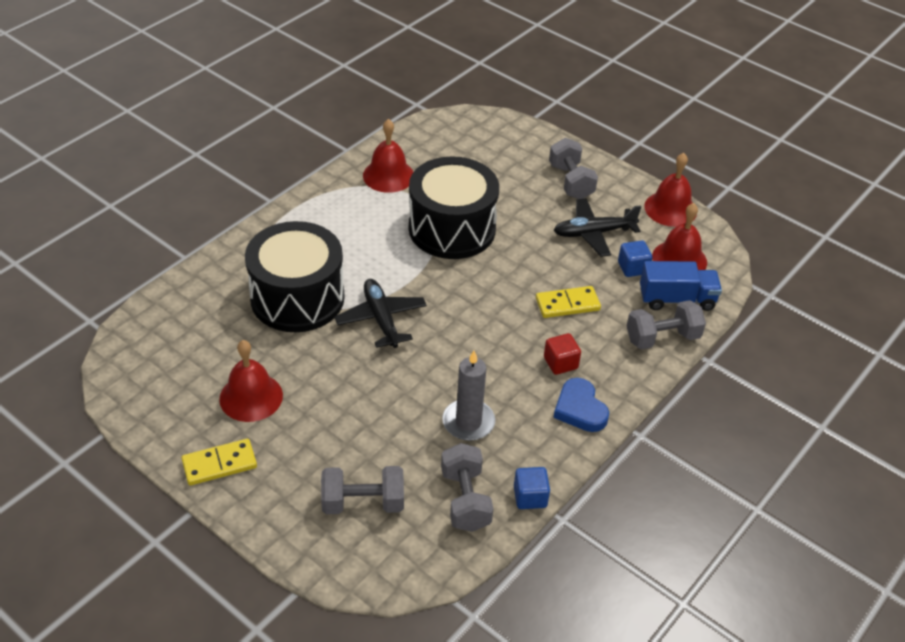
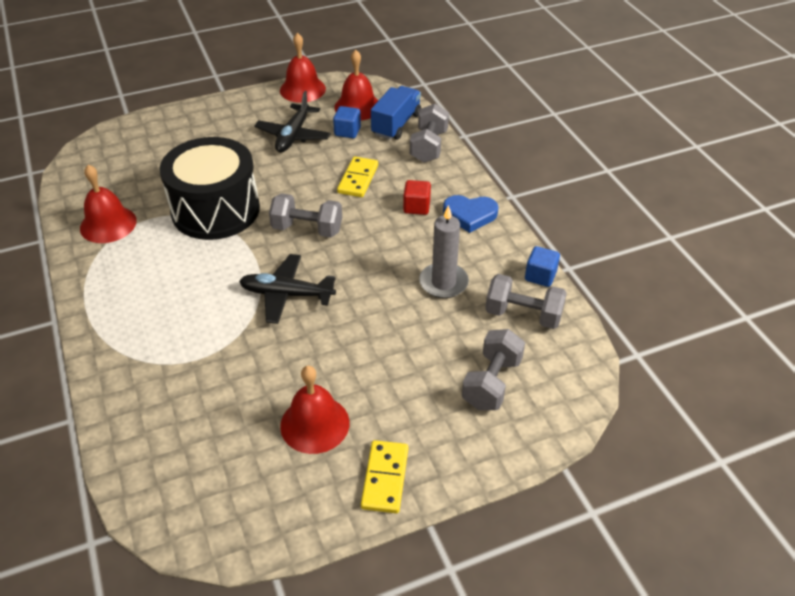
camera: 60 degrees left, 0 degrees up
(297, 298) = (211, 344): black drum -> none
(571, 182) = (225, 124): grey dumbbell -> grey dumbbell (307, 229)

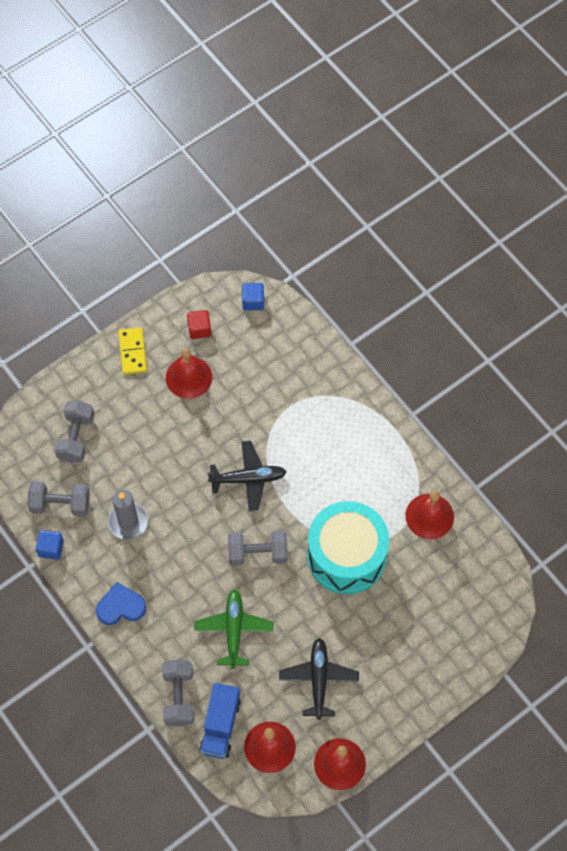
camera: 165 degrees right, 20 degrees up
(215, 210) = (346, 556): black drum -> turquoise drum
(347, 131) = (267, 700): blue cube -> blue cube (253, 301)
(358, 179) = (234, 630): yellow domino -> green plane
(416, 207) = (170, 605): red cube -> red cube (199, 329)

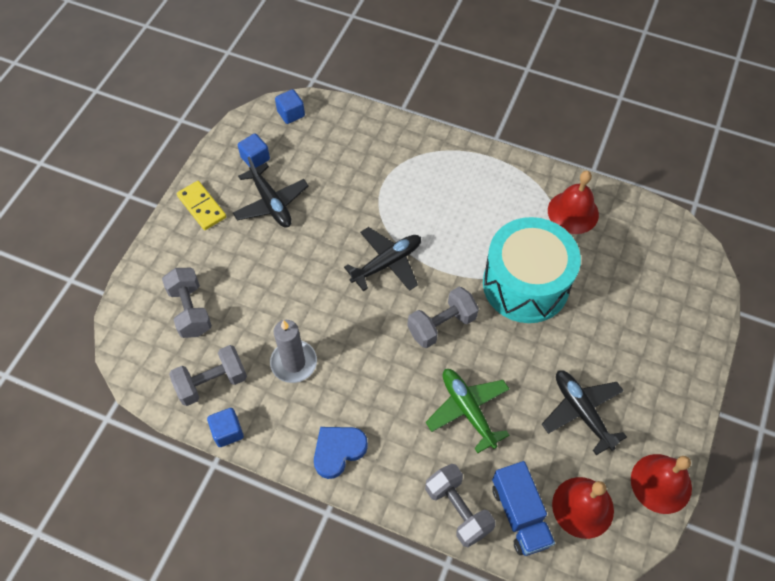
camera: 30 degrees left, 5 degrees down
(189, 377) = (271, 203): red bell -> black plane
(199, 329) = (255, 158): red cube -> blue cube

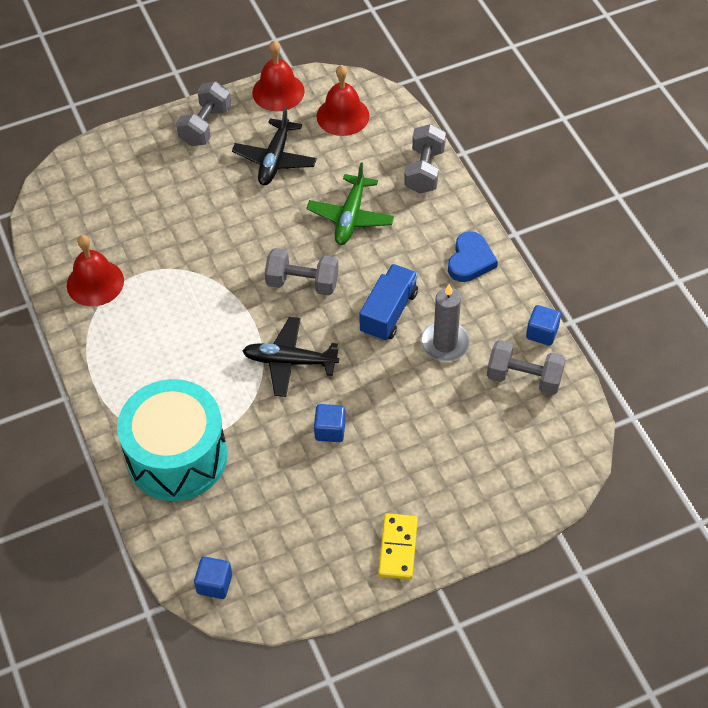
camera: 135 degrees left, 5 degrees down
(190, 310) = (493, 452): grey dumbbell -> grey dumbbell (205, 126)
(255, 158) = (299, 560): blue cube -> blue cube (330, 430)
(271, 203) = (330, 498): black plane -> none
(338, 451) = (470, 260): blue heart -> blue heart turned 75 degrees counterclockwise
(519, 515) = (387, 140): blue truck -> blue truck (388, 312)
(525, 284) = (204, 261): turquoise drum -> turquoise drum (177, 456)

